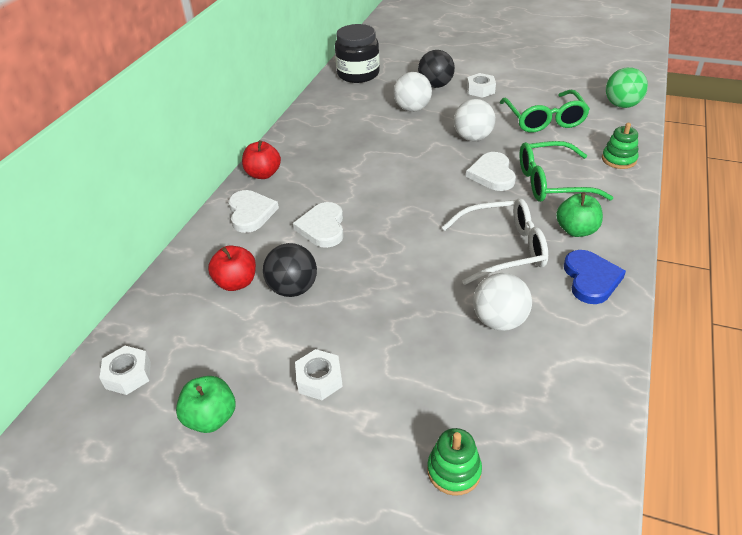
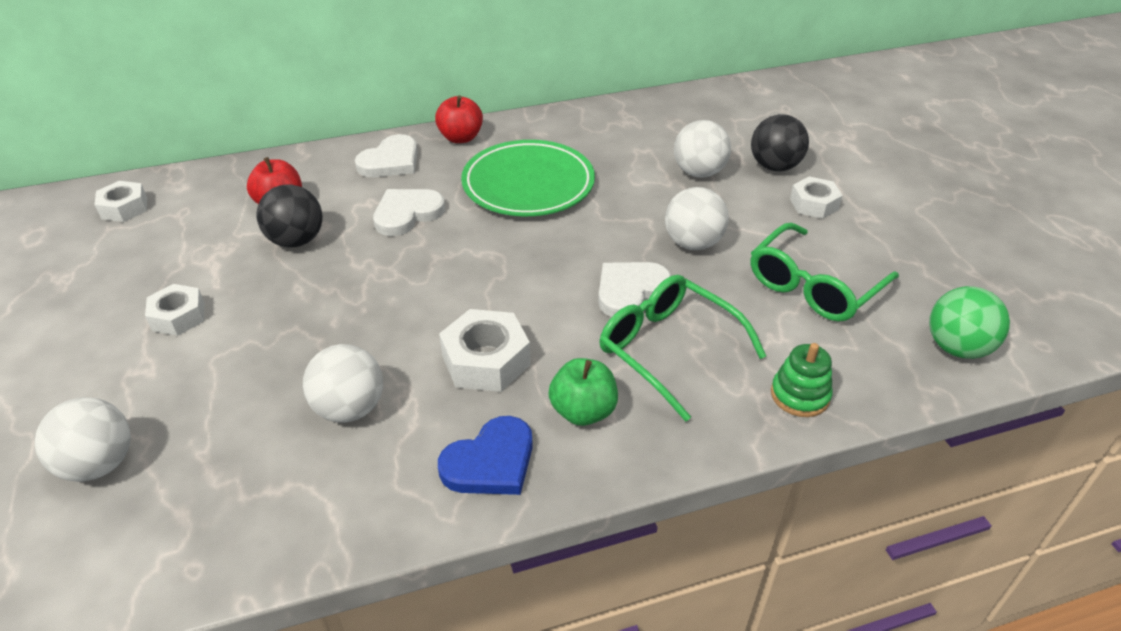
camera: 50 degrees right, 0 degrees up
(211, 418) = (96, 276): green apple -> none
(350, 168) = (528, 184): none -> green plate
(358, 74) = (722, 105): black jar -> none
(454, 470) = (99, 464): green stacking toy -> white ball
(504, 249) = (486, 360): white glasses -> white nut

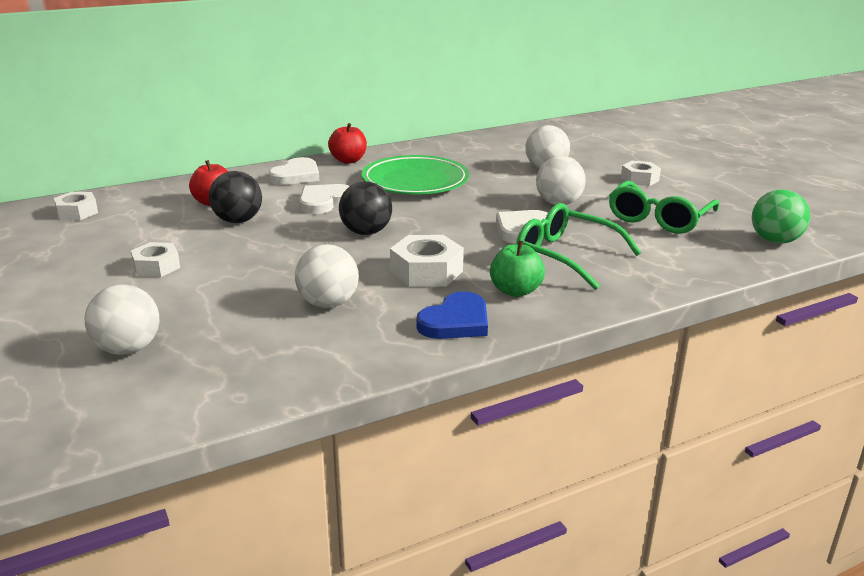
camera: 10 degrees left, 15 degrees down
(774, 166) = (601, 162): black ball -> black ball (366, 232)
(799, 395) = (674, 271): green stacking toy -> none

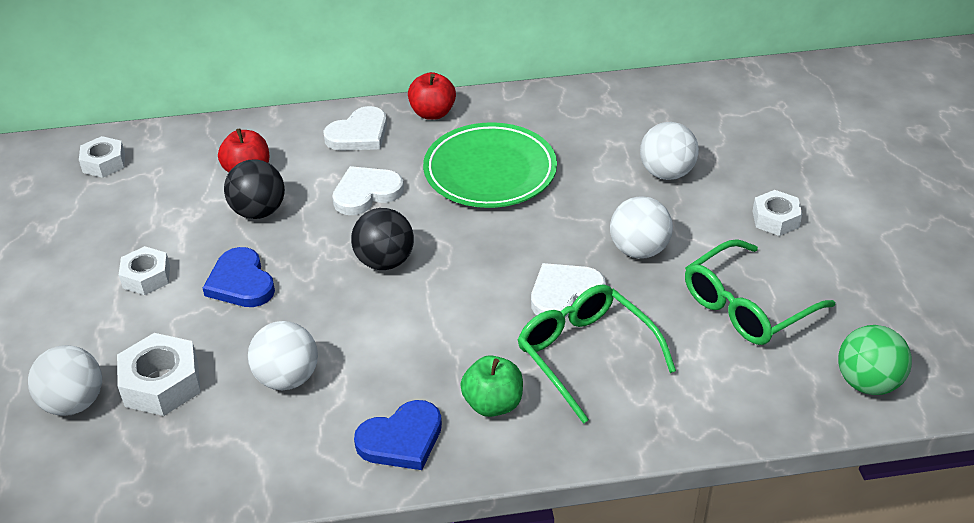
camera: 20 degrees right, 15 degrees up
(248, 258) = (241, 282): none -> blue heart
(426, 271) = (415, 347): white nut -> white nut (162, 383)

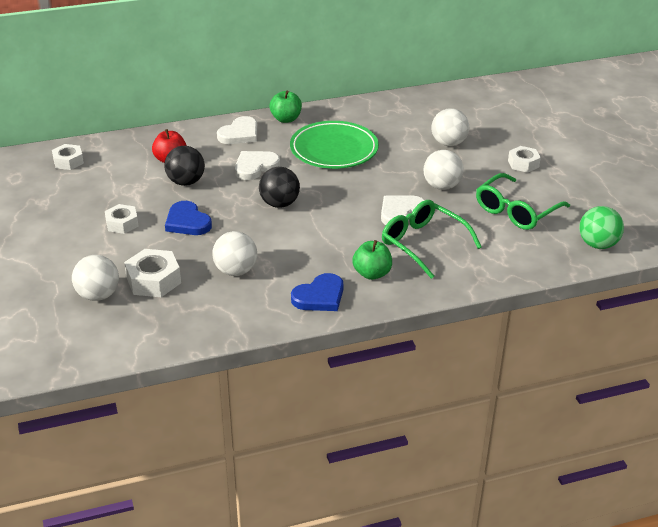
camera: 10 degrees left, 5 degrees down
(432, 113) = (286, 119): red apple -> green apple

